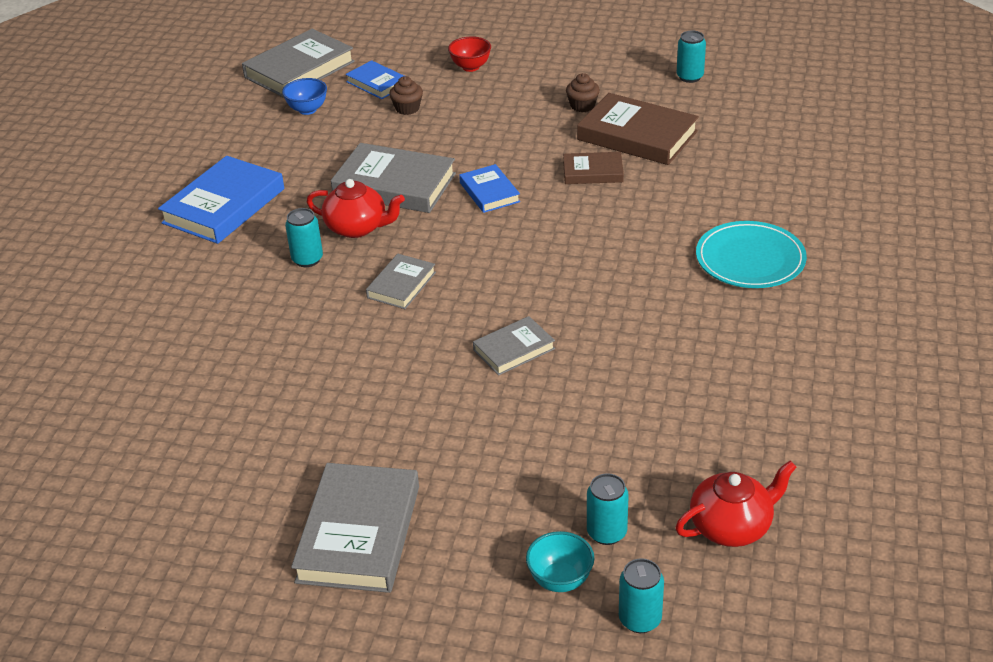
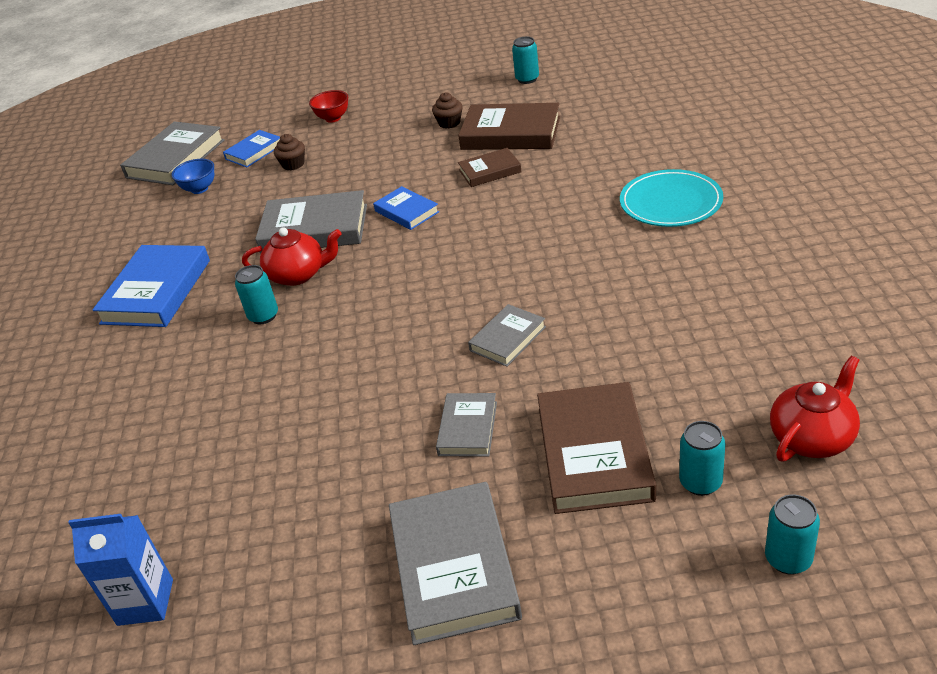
camera: 15 degrees left, 0 degrees up
(103, 480) = (145, 602): none -> blue carton
(377, 83) = (254, 152): blue book -> blue book turned 75 degrees counterclockwise
(401, 285) = (368, 313): grey book -> grey book (468, 428)
(529, 478) = (594, 453): none -> brown book
(560, 580) = (685, 546): turquoise bowl -> none

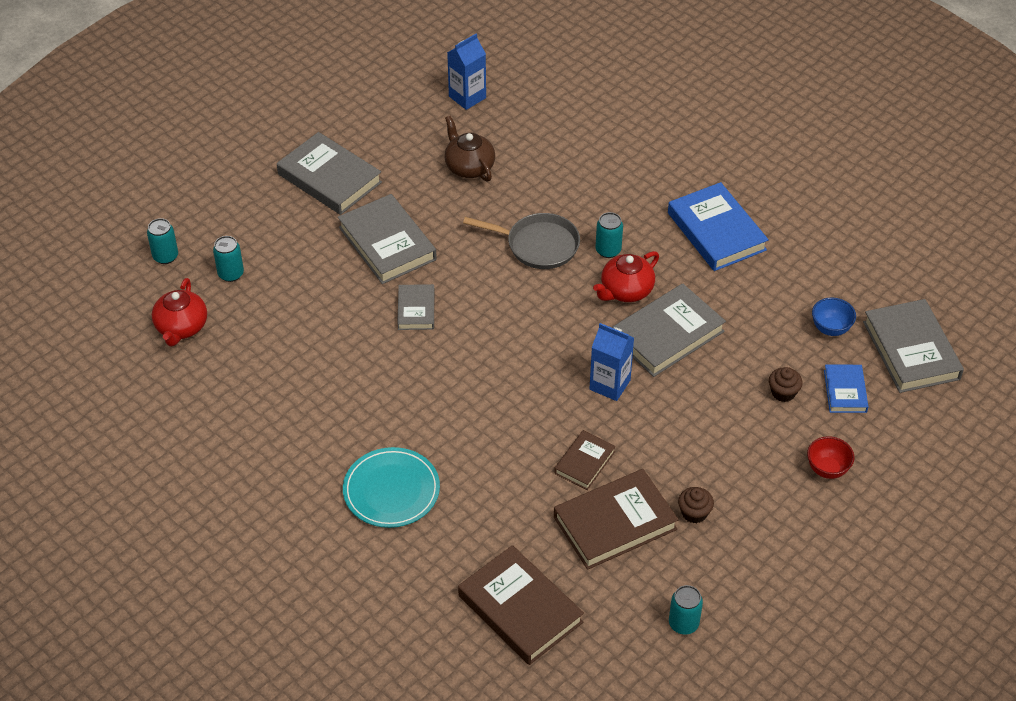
camera: 135 degrees right, 10 degrees up
(271, 484) = (469, 167): none -> brown teapot
(317, 350) = (538, 245): none -> grey pan
(406, 211) = (610, 385): blue book -> blue carton
(468, 428) = (387, 243): grey book -> grey book, size x1.79
(594, 453) = (301, 263): brown book -> brown book (520, 609)

